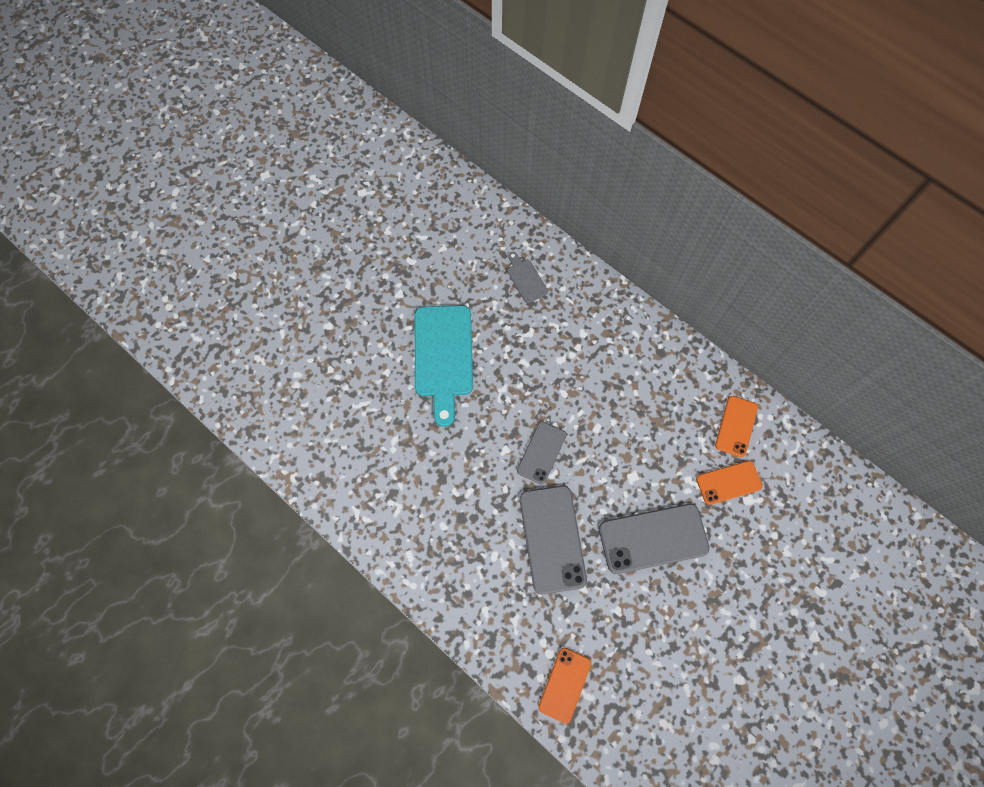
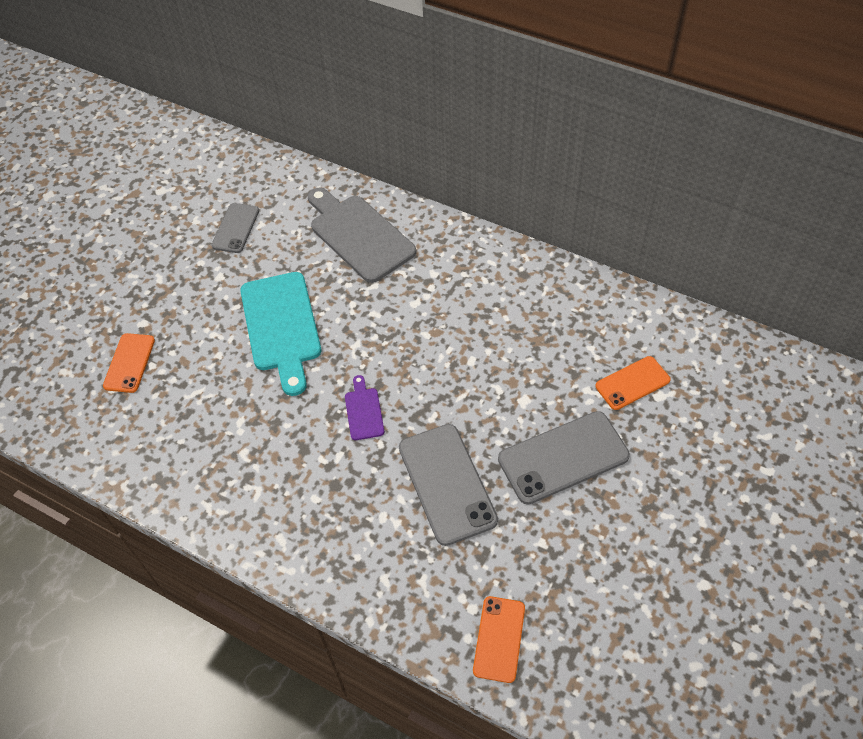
camera: 10 degrees left, 15 degrees down
(497, 455) = (363, 411): none -> purple cutting board
(526, 279) = (359, 235): grey cutting board -> grey cutting board, size x2.12
(541, 452) = (414, 398): grey phone -> grey phone (236, 228)
(736, 426) = (625, 327): orange phone -> orange phone (129, 363)

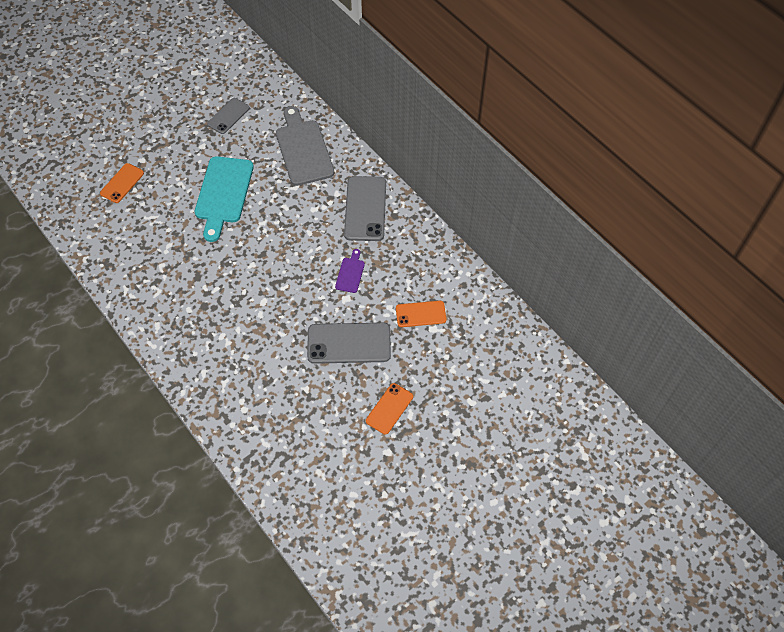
camera: 20 degrees right, 5 degrees up
(363, 411) = (244, 267): purple cutting board -> purple cutting board (350, 273)
(447, 483) = (270, 331): grey phone -> grey phone (365, 209)
(499, 639) = (249, 432): orange phone -> orange phone (389, 408)

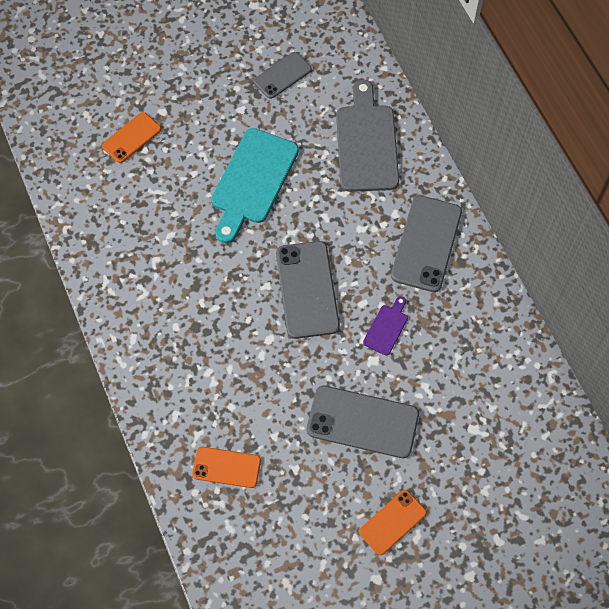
camera: 15 degrees right, 5 degrees up
(284, 260) = (307, 289): none -> grey phone
(420, 314) = (462, 405): orange phone -> orange phone (226, 467)

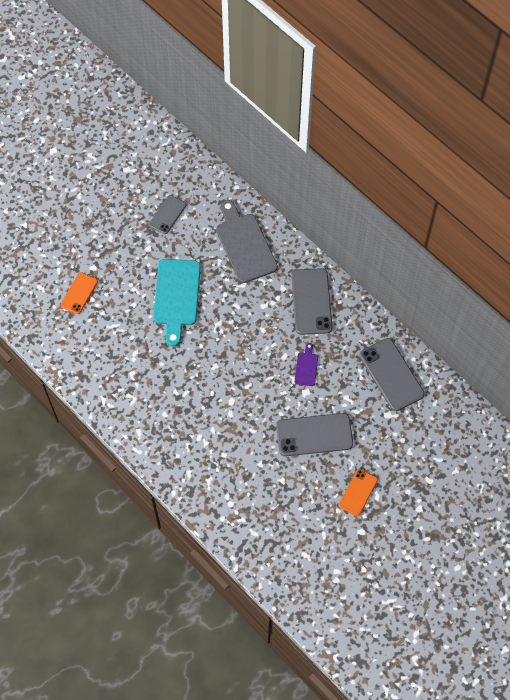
camera: 20 degrees left, 0 degrees up
(226, 467) = (236, 495): orange phone -> none
(307, 289) = (243, 359): grey phone -> grey phone (391, 374)

